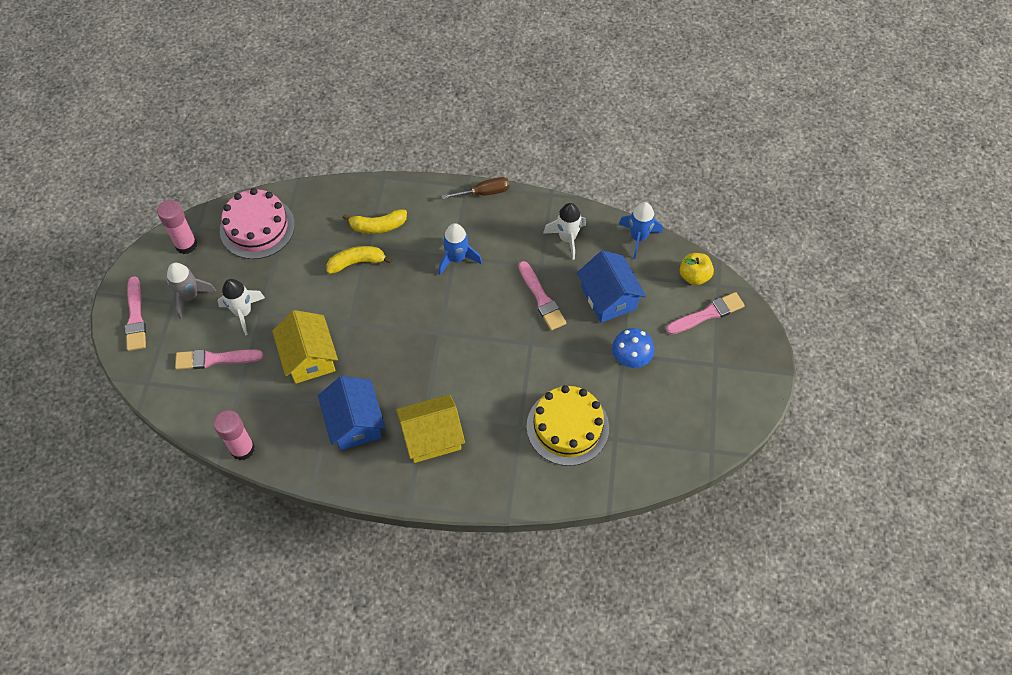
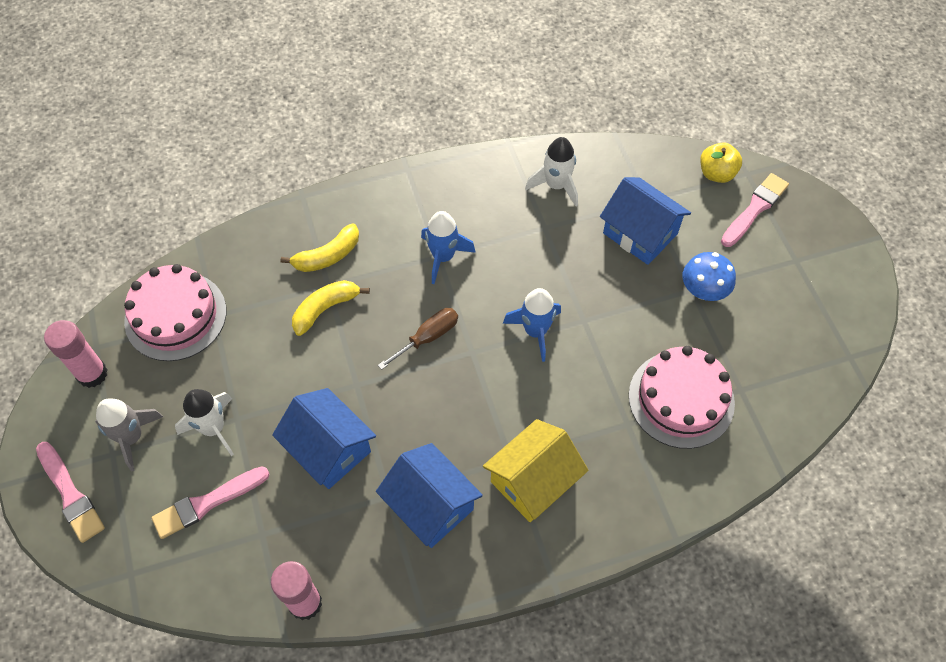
camera: 25 degrees left, 0 degrees up
(309, 357) = (329, 449): yellow house -> blue house
(484, 193) = (432, 170): brown screwdriver -> brown screwdriver (428, 337)
(541, 298) = (566, 264): pink brush -> none
(567, 427) = (681, 399): yellow cake -> pink cake
(638, 237) = (633, 155): blue rocket -> blue rocket (535, 331)

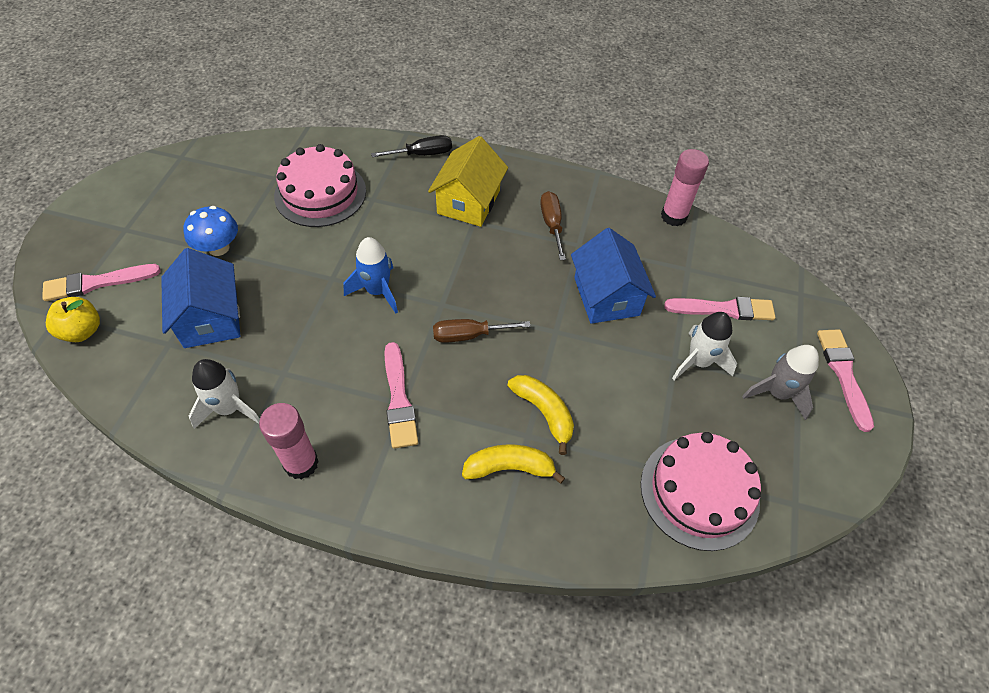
camera: 150 degrees left, 5 degrees down
(92, 374) = (805, 476): pink glue stick -> pink glue stick (301, 463)
(325, 309) = (544, 412): yellow banana -> yellow banana turned 120 degrees counterclockwise
(430, 505) = (552, 224): blue house -> brown screwdriver
(443, 257) = (399, 399): blue rocket -> pink brush
(533, 481) = (468, 202): yellow house -> yellow house turned 60 degrees counterclockwise
(631, 517) = (422, 154): none -> black screwdriver

